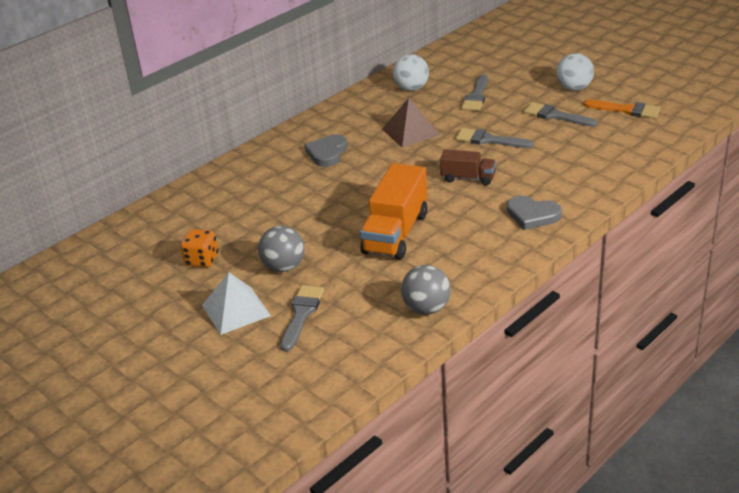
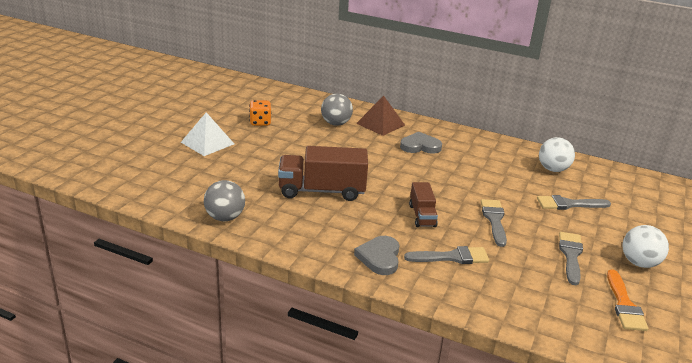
camera: 65 degrees right, 5 degrees down
(284, 267) = (261, 152): grey ball -> grey ball (336, 123)
(301, 314) = (207, 167): grey brush -> grey brush (452, 257)
(395, 233) = (322, 191): orange truck -> brown truck
(410, 132) = (478, 178): brown pyramid -> brown pyramid (380, 124)

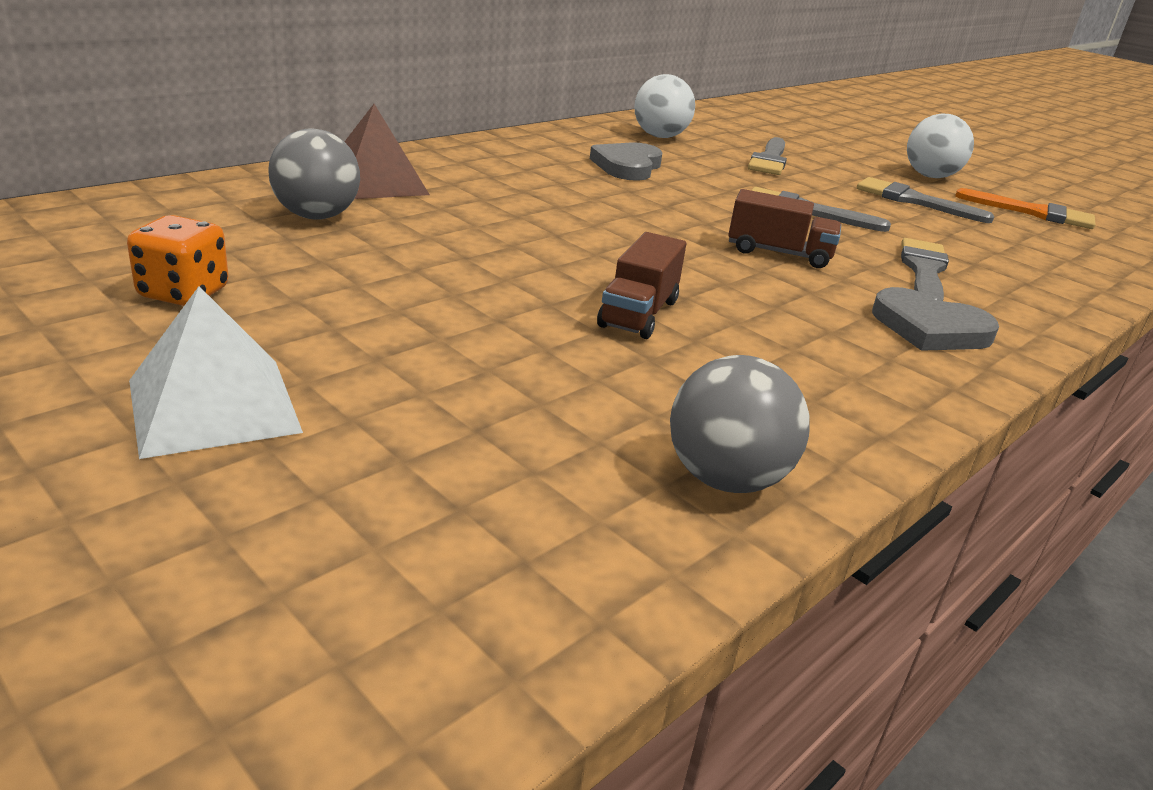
camera: 70 degrees left, 0 degrees up
(322, 191) = (638, 313): brown truck -> brown truck, size x0.56
(420, 146) = (508, 182): grey heart -> grey heart (627, 166)

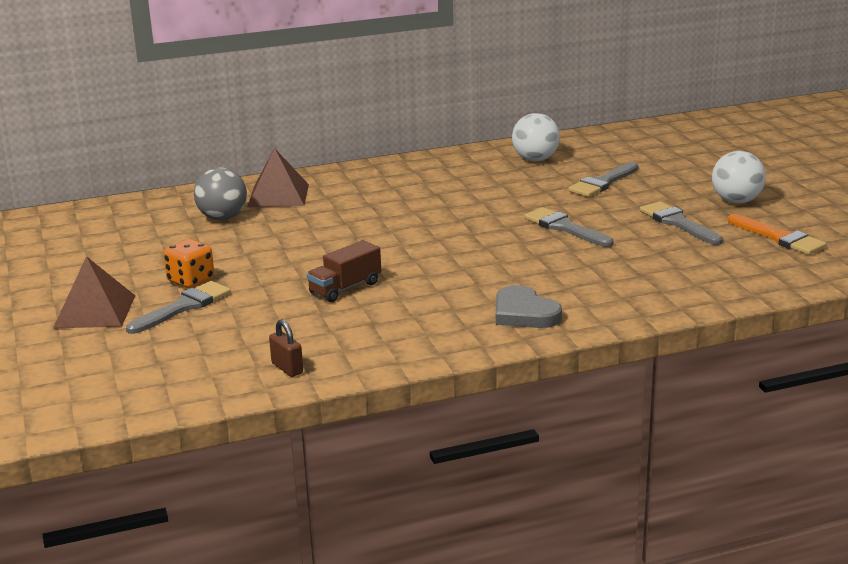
camera: 30 degrees right, 5 degrees down
(184, 293) = (120, 259): orange dice -> orange dice (191, 281)
(214, 405) = (95, 311): white pyramid -> brown pyramid
(627, 166) = (471, 186): grey heart -> none
(726, 479) = (287, 368): grey ball -> brown padlock
(779, 253) = (493, 258): brown truck -> none
(924, 271) = (587, 277): grey brush -> grey brush (183, 307)

